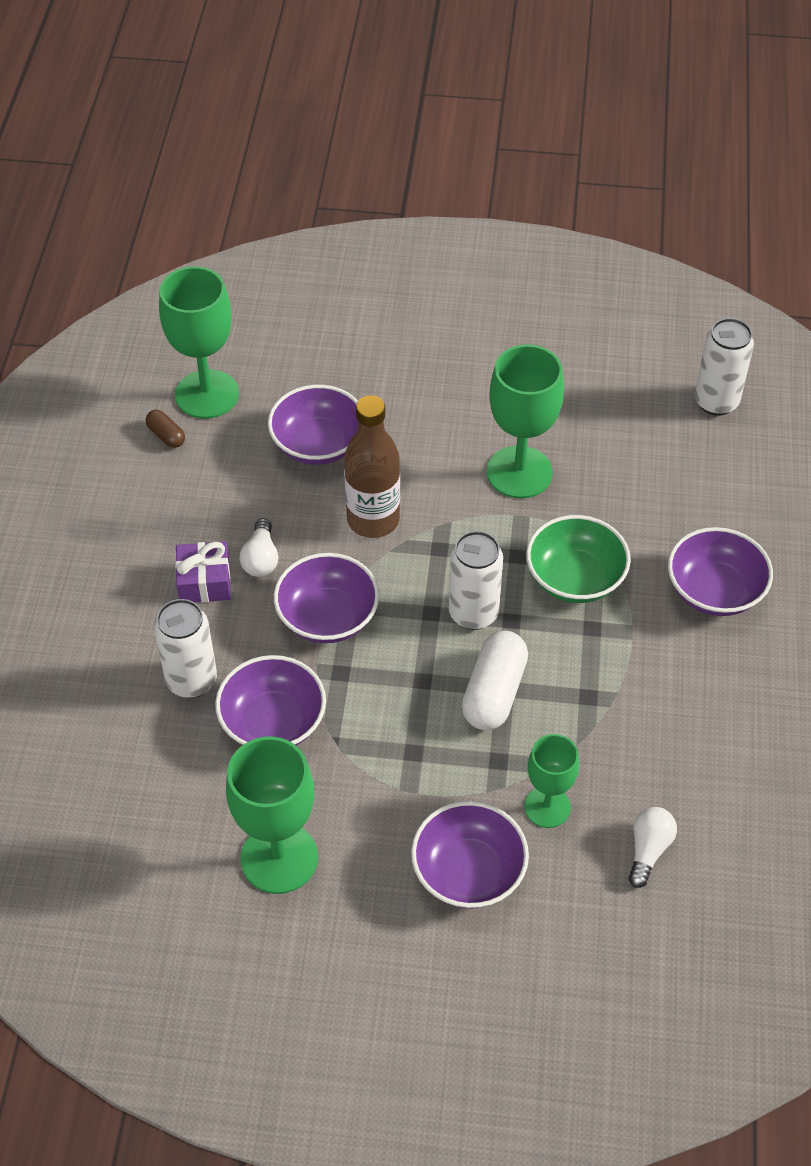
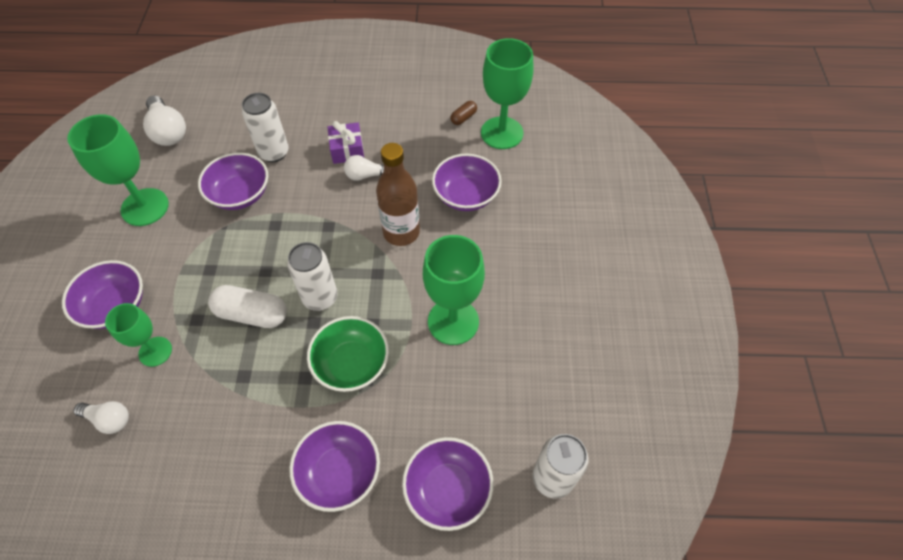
camera: 85 degrees right, 5 degrees up
(109, 844) = (168, 131): none -> white light bulb
(327, 617) = (319, 214): purple bowl -> purple bowl (448, 489)

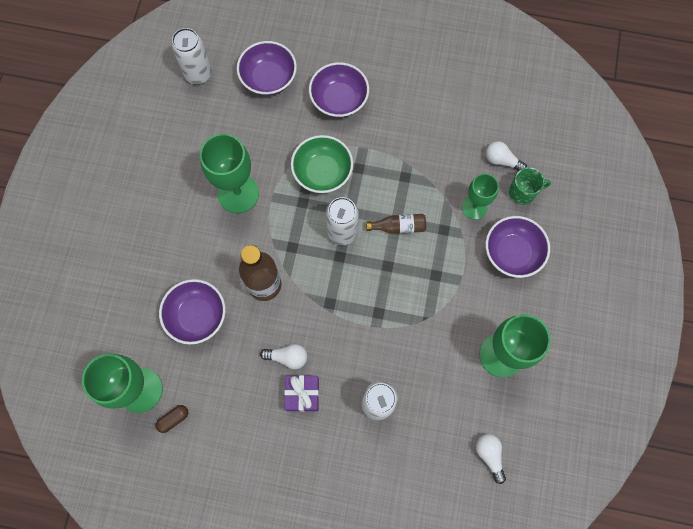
camera: 170 degrees left, 15 degrees up
(87, 381) = (523, 192): none -> green mug
(168, 131) = (489, 455): white light bulb -> white light bulb, size x0.63
(240, 194) = (411, 355): purple bowl -> none
(252, 314) = (399, 227): white capsule -> brown bottle

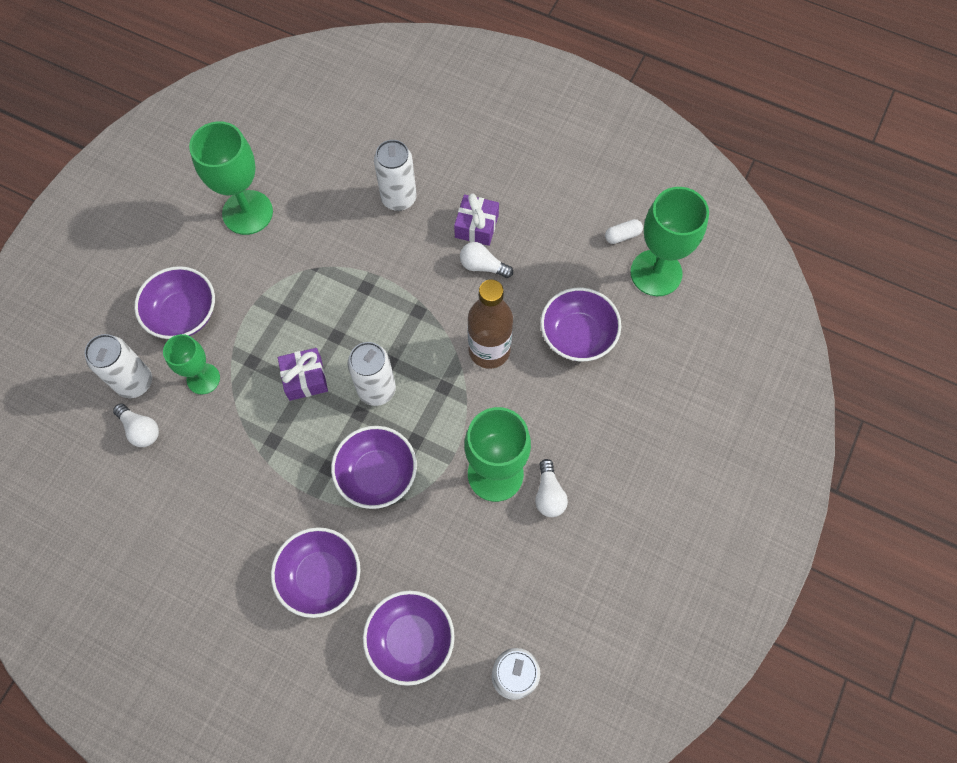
camera: 165 degrees left, 5 degrees down
(174, 419) = (622, 235): brown capsule -> white capsule
(322, 172) = (377, 474): green bowl -> purple bowl
(399, 227) = (305, 378): brown bottle -> purple gift
(489, 455) = (302, 128): white light bulb -> white light bulb (549, 494)
(523, 192) = (135, 382): green mug -> white can

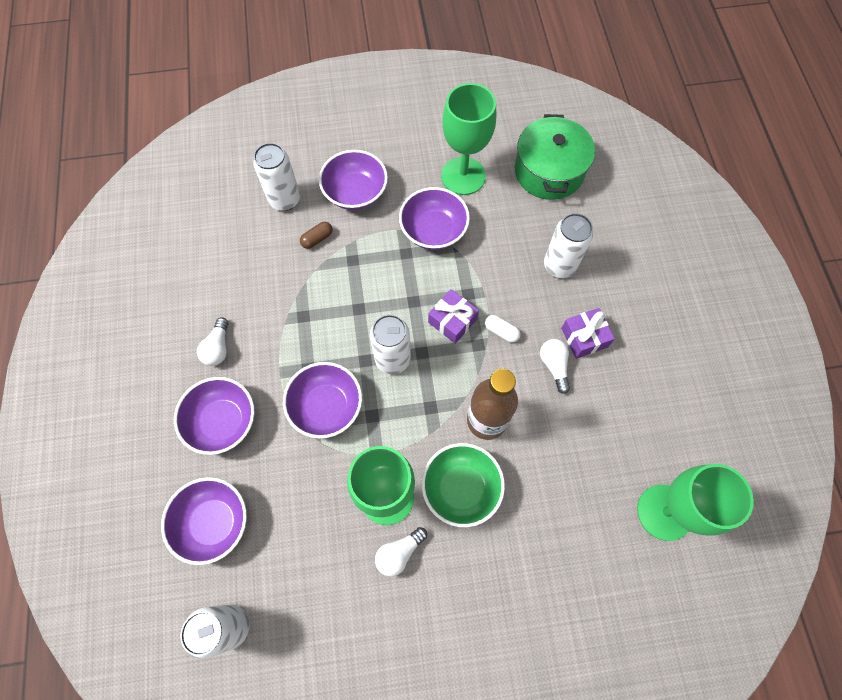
camera: 55 degrees right, 0 degrees up
(141, 429) = (253, 228): white light bulb -> white light bulb (218, 348)
(203, 379) = (317, 239): green goblet -> brown capsule
(304, 142) = (549, 171): none -> green pot
(305, 378) = (365, 304): purple gift -> purple gift (452, 321)
(531, 409) = (461, 488): none -> green bowl
(577, 335) = (554, 483): purple bowl -> purple bowl (433, 230)
(622, 235) = (674, 459): white capsule -> white capsule (501, 331)

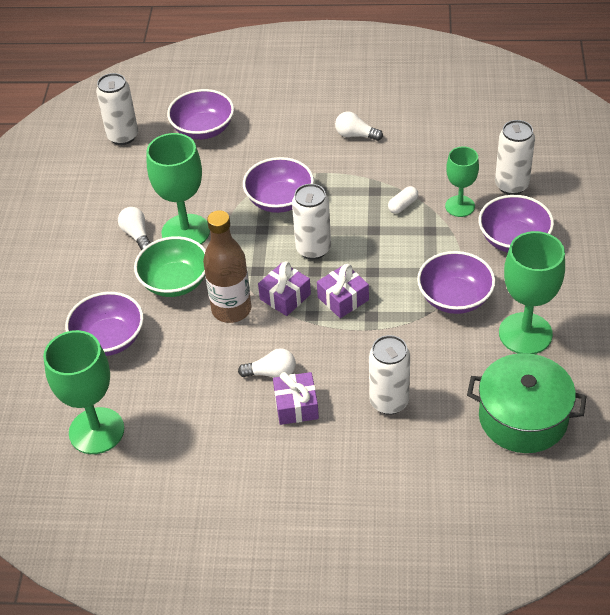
camera: 105 degrees right, 20 degrees down
(222, 422) = (286, 136): purple bowl -> purple bowl (109, 339)
(317, 239) = (460, 206): brown capsule -> green goblet
(460, 373) = (285, 297): none -> purple gift
(501, 331) = (321, 336): white capsule -> white capsule (403, 205)

